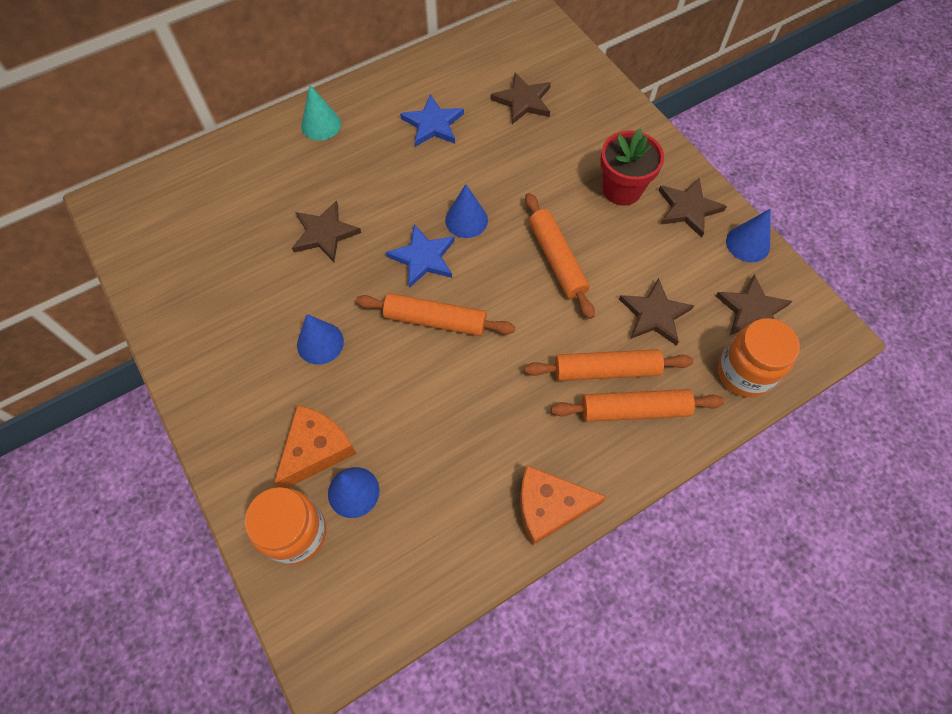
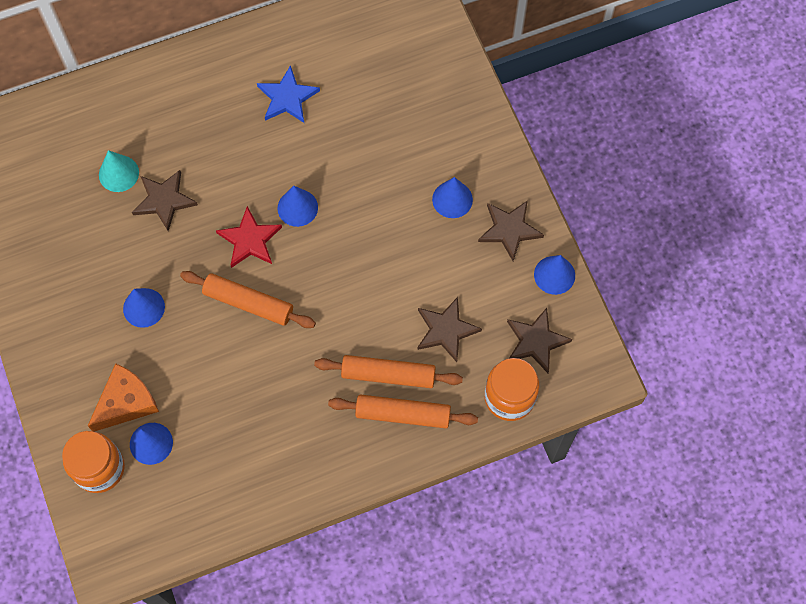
camera: 10 degrees right, 5 degrees up
(321, 125) = (179, 81): turquoise cone -> turquoise cone (118, 173)
(423, 258) = (250, 240): blue star -> red star
(523, 101) = (381, 85): brown star -> none
(549, 507) = (309, 483): orange cheese -> none
(557, 260) = (372, 262): orange rolling pin -> none
(622, 189) = (452, 199): red flower pot -> blue cone

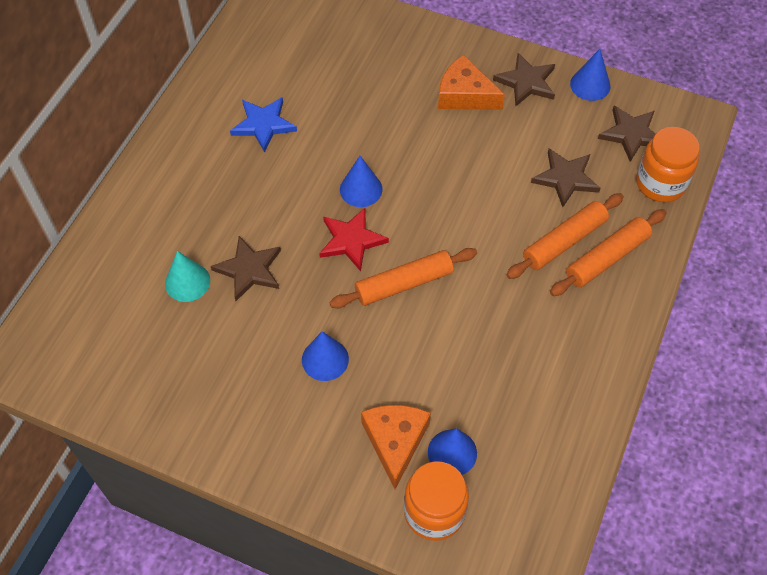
camera: 45 degrees left, 10 degrees down
(452, 199) = (464, 95): blue cone -> orange cheese

